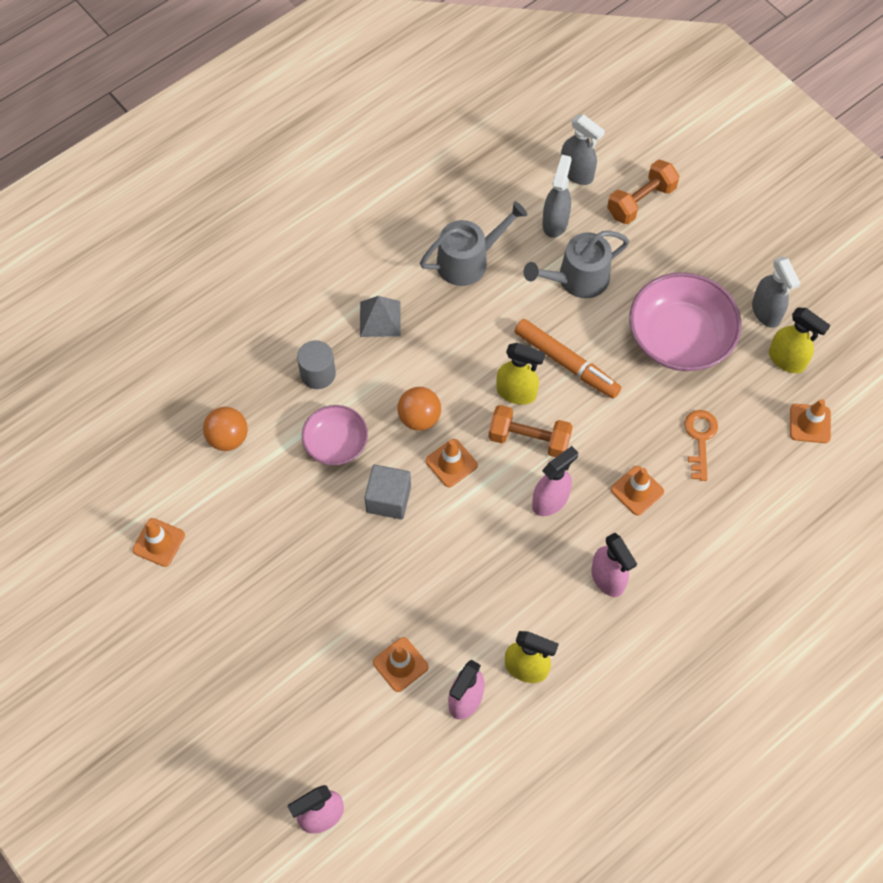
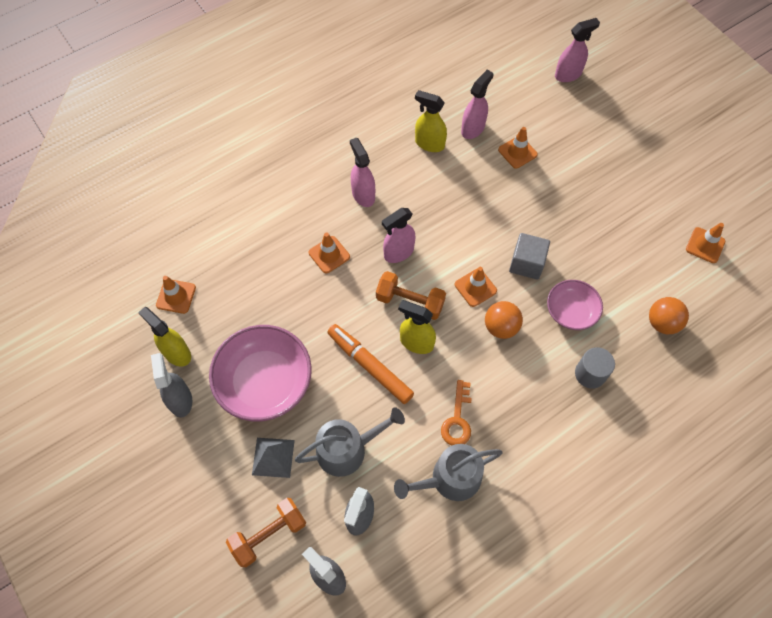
camera: 175 degrees left, 0 degrees up
(380, 319) = (535, 423): grey pyramid -> grey pyramid (273, 457)
(700, 439) = (269, 291): orange key -> orange key (457, 419)

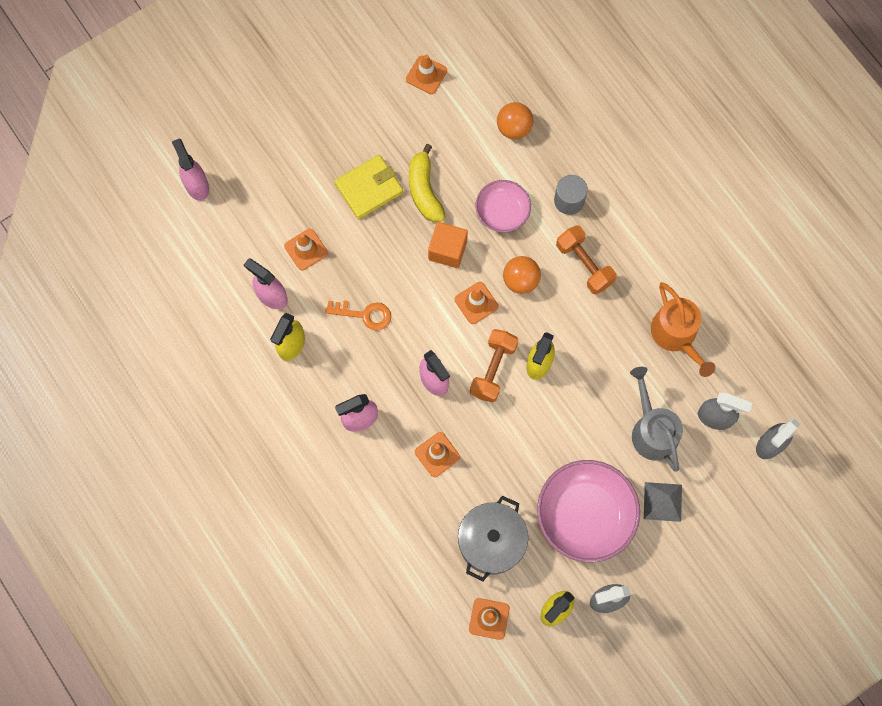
camera: 90 degrees left, 10 degrees up
(245, 299) = (491, 542): none -> grey pot
(269, 534) = (736, 501): orange dumbbell -> orange dumbbell (584, 264)
(370, 366) = (566, 410): orange marker -> none
(450, 479) = (676, 335): grey watering can -> orange watering can
(457, 419) = (619, 326): orange key -> orange key (364, 314)
(526, 263) = (447, 250): grey cube -> orange cube
(581, 199) = (369, 188): none -> yellow wallet
(585, 244) = (424, 190): none -> yellow banana

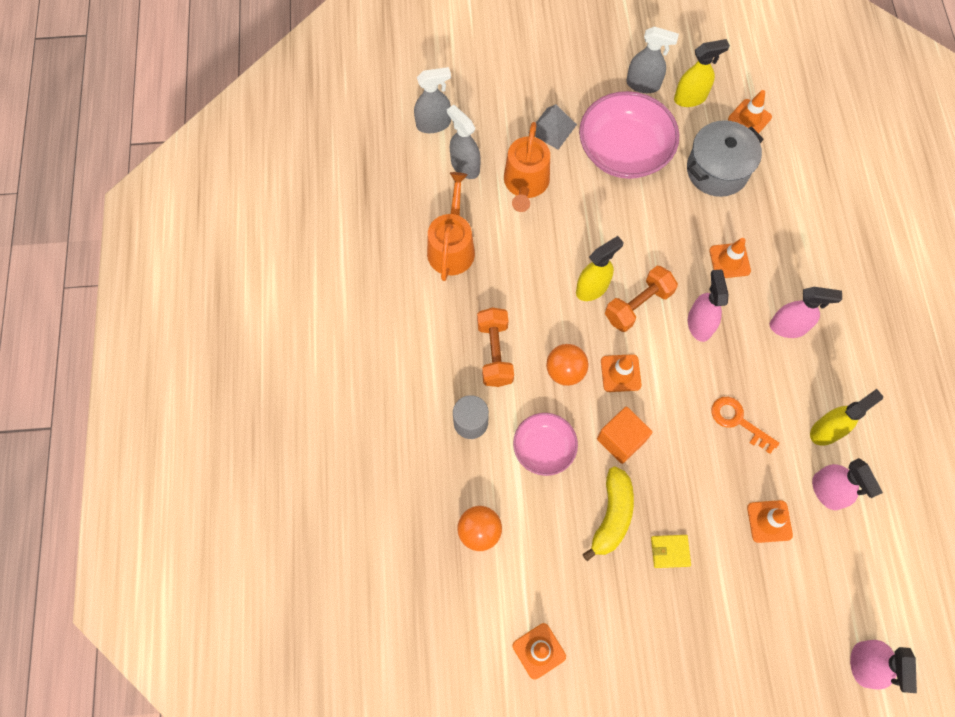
camera: 150 degrees left, 5 degrees down
(369, 188) = (670, 551): yellow wallet -> yellow wallet, size x0.56
(652, 430) = (525, 183): grey watering can -> orange watering can

